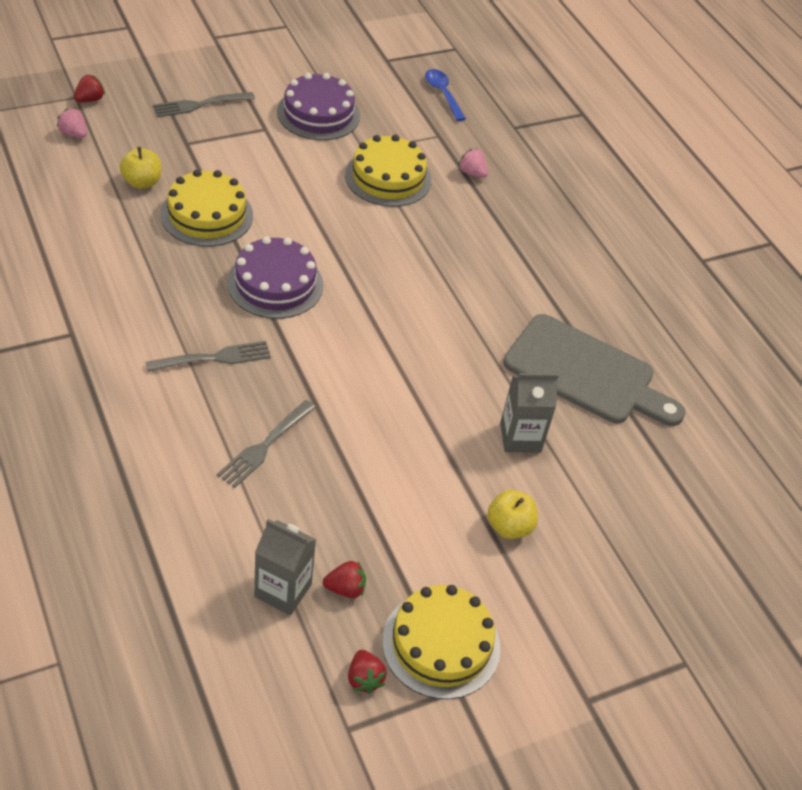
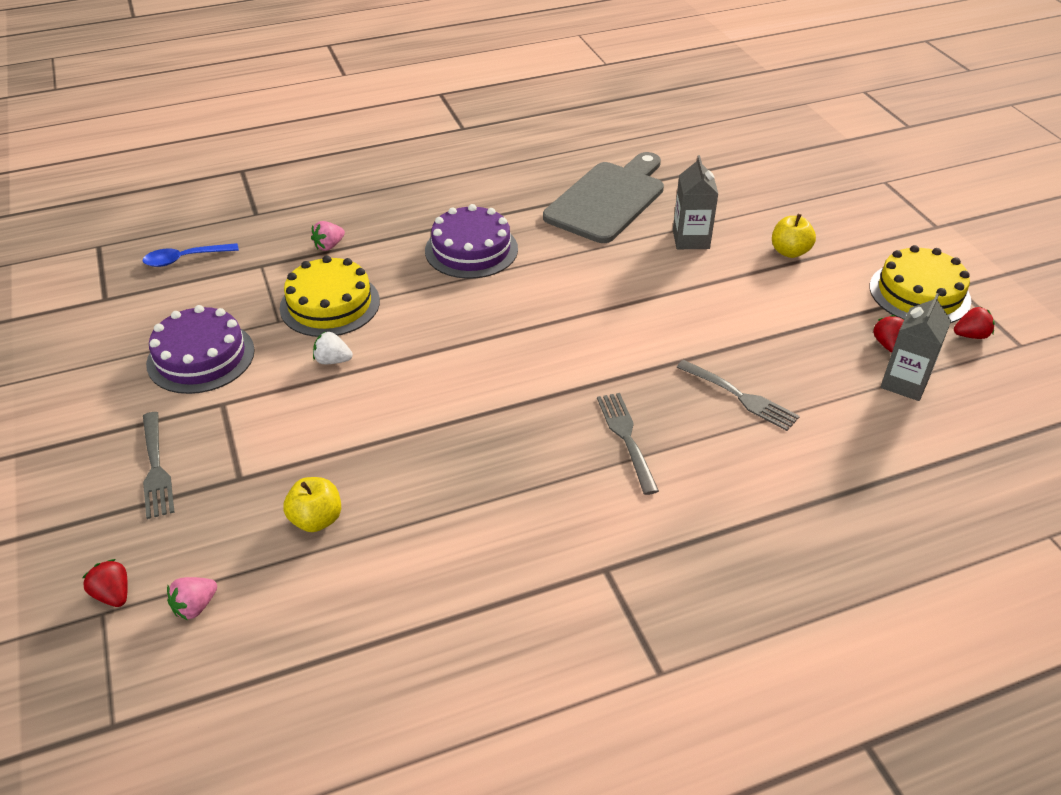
camera: 80 degrees left, 5 degrees down
(207, 215) = (386, 452): yellow cake -> none
(275, 284) = (506, 392): purple cake -> purple cake (471, 250)
(315, 182) = (333, 360): none -> white strawberry

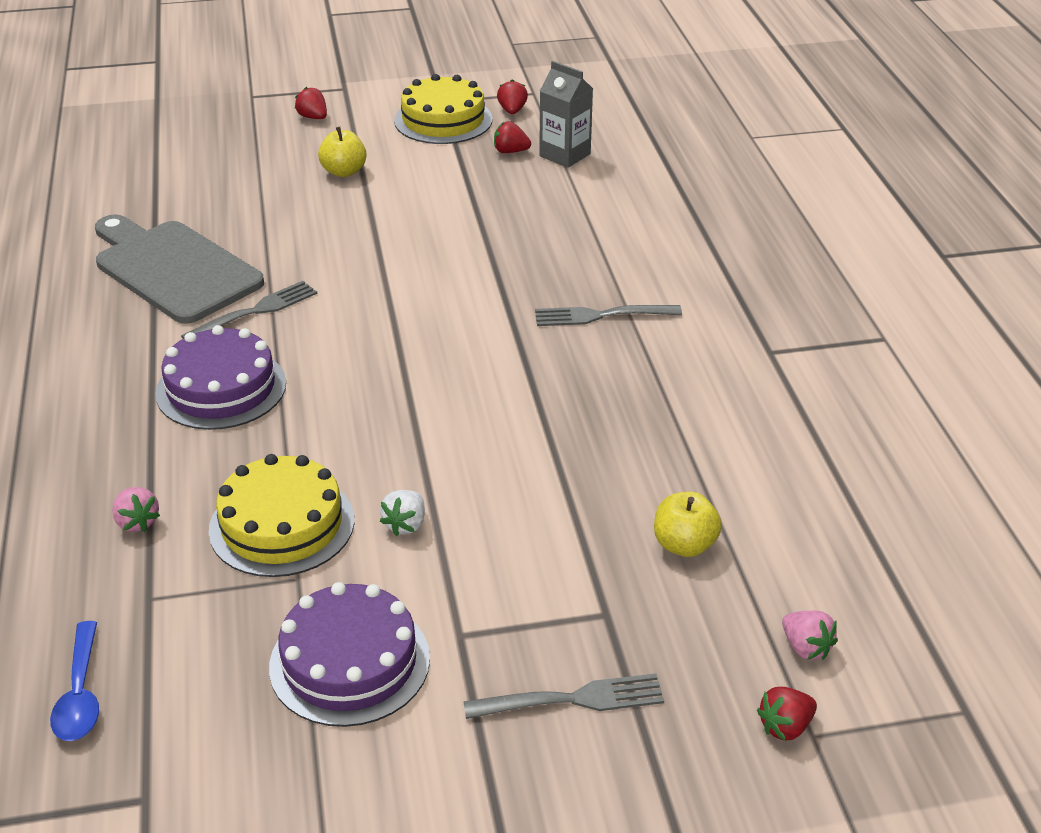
camera: 80 degrees left, 5 degrees down
(691, 239) = (289, 226): grey carton -> none
(739, 396) = (558, 241): grey fork -> grey fork (254, 312)
(871, 219) = (313, 117): none -> red strawberry

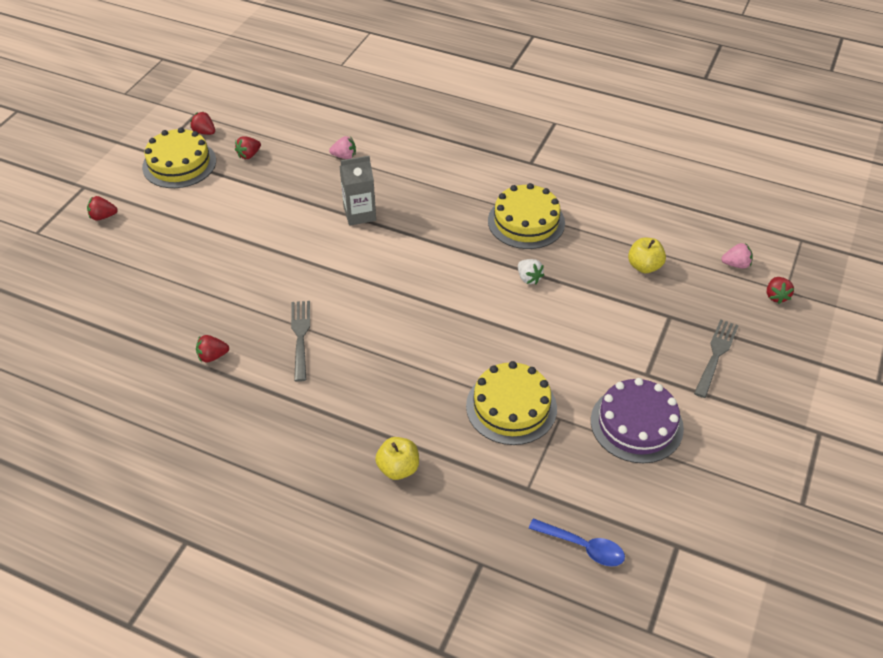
camera: 55 degrees left, 10 degrees up
(137, 522) = (458, 470): pink strawberry -> pink strawberry (344, 156)
(173, 269) = (212, 356): grey cutting board -> red strawberry
(221, 388) = (364, 383): purple cake -> none
(344, 172) = (187, 232): yellow apple -> yellow apple (398, 468)
(405, 525) = (551, 357): white strawberry -> white strawberry (528, 278)
(565, 155) = (278, 137): grey carton -> grey carton (359, 214)
(602, 315) = (445, 202): grey fork -> none
(645, 396) = (526, 222): none -> yellow cake

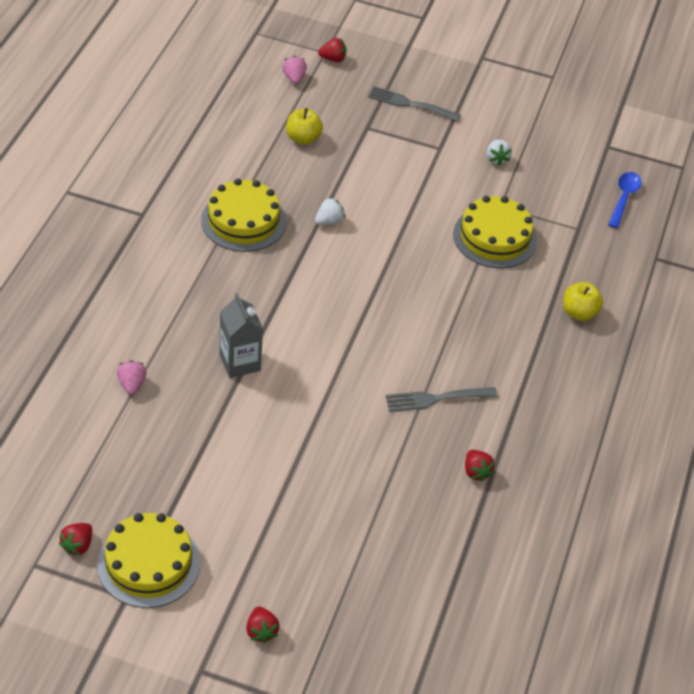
camera: 100 degrees left, 0 degrees up
(249, 155) = (129, 486): red strawberry -> none
(636, 424) = (496, 159): purple cake -> white strawberry

